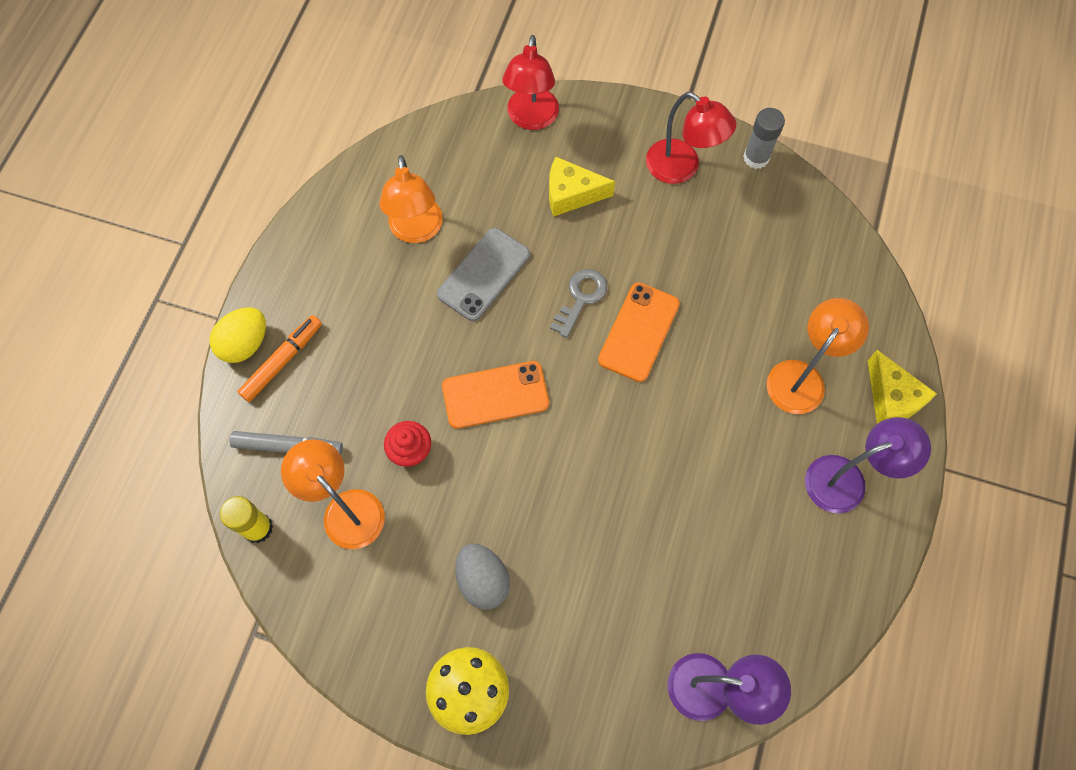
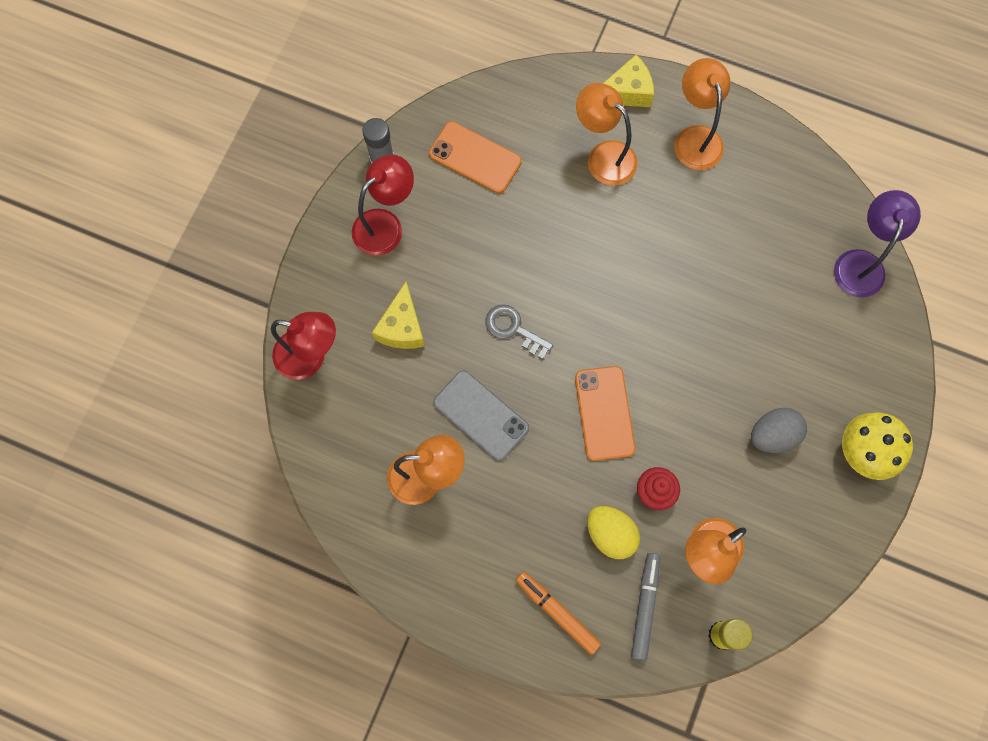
camera: 85 degrees left, 5 degrees up
(245, 344) = (536, 651): yellow egg -> yellow egg (610, 534)
(639, 332) = (551, 283): orange phone -> orange phone (475, 158)
(847, 480) = (695, 138): purple lamp -> orange lamp

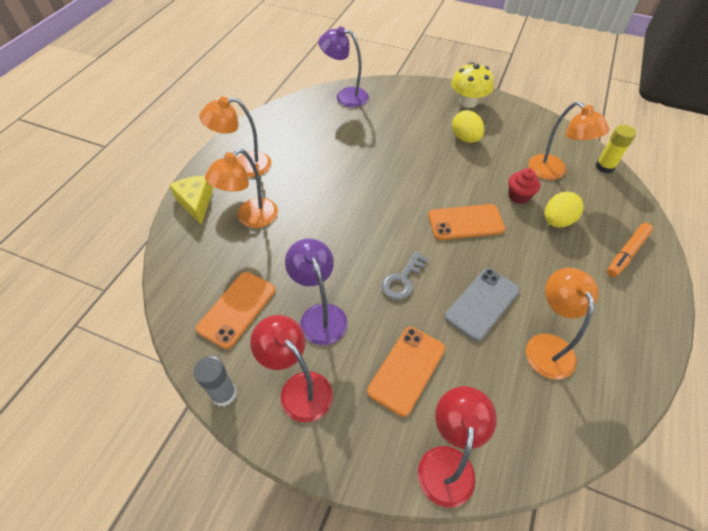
camera: 90 degrees left, 20 degrees down
(402, 327) = (407, 370): yellow cheese -> orange phone
(467, 241) = (320, 315): none -> purple lamp
(644, 607) = (602, 204): grey marker -> none
(773, 435) = (465, 138): grey egg -> yellow egg

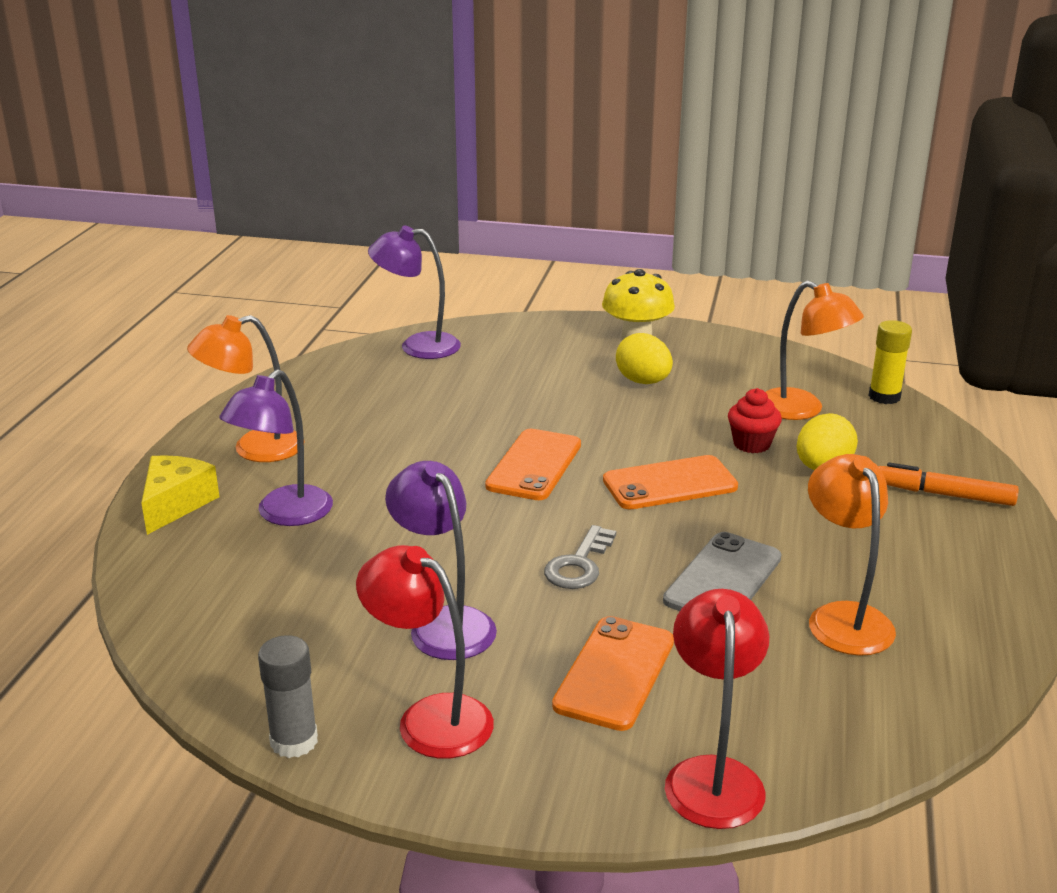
camera: 10 degrees left, 25 degrees down
(196, 203) = (176, 504): yellow cheese -> yellow cheese turned 45 degrees clockwise
(237, 309) = (290, 632): orange phone -> orange phone (534, 465)
(250, 218) = (284, 514): orange lamp -> purple lamp
(627, 253) = (945, 495): orange marker -> orange marker turned 75 degrees clockwise

